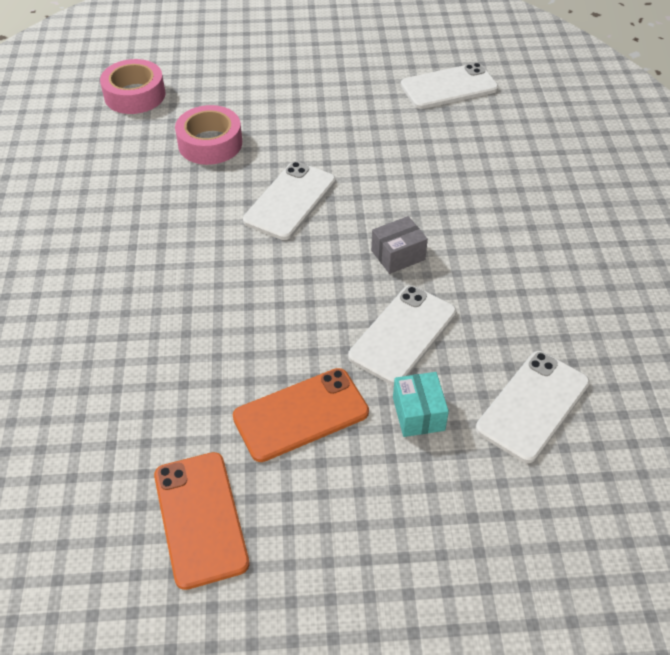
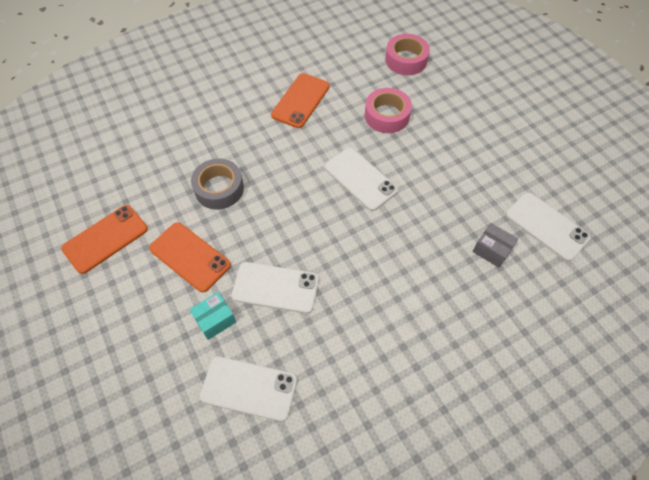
camera: 65 degrees right, 10 degrees up
(116, 212) = (301, 100): none -> orange phone
(204, 347) = (219, 188): none -> grey tape
(290, 201) = (360, 179): white phone -> white phone turned 45 degrees clockwise
(398, 255) = (345, 259): grey box -> grey box (491, 250)

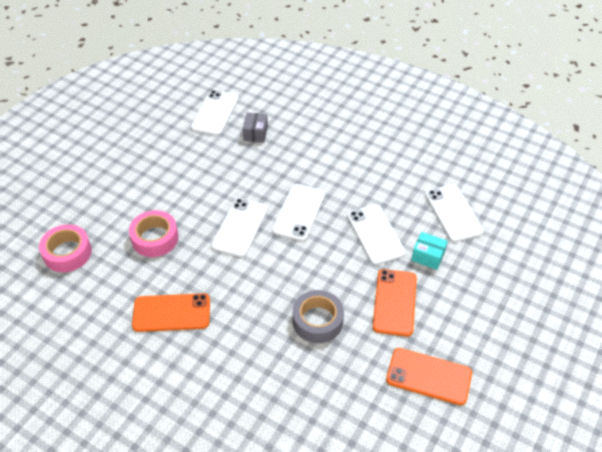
camera: 120 degrees left, 10 degrees down
(349, 234) = (299, 212): none -> white phone

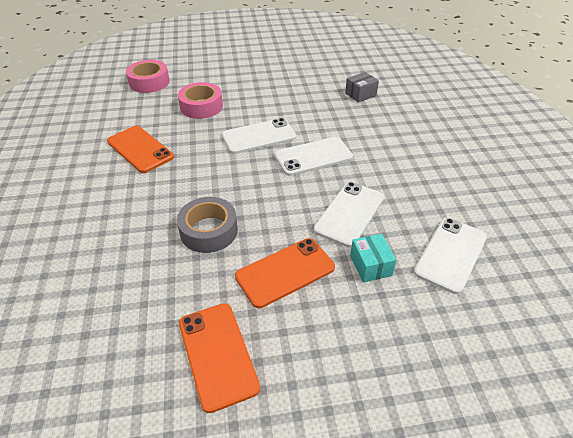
camera: 50 degrees right, 5 degrees down
(215, 113) = (351, 69): white phone -> none

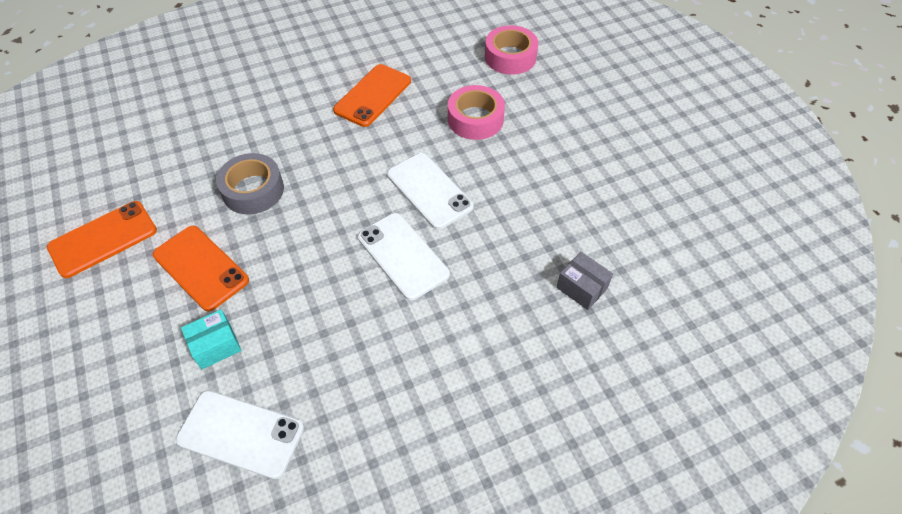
camera: 75 degrees right, 10 degrees up
(349, 213) = (299, 312): white phone -> none

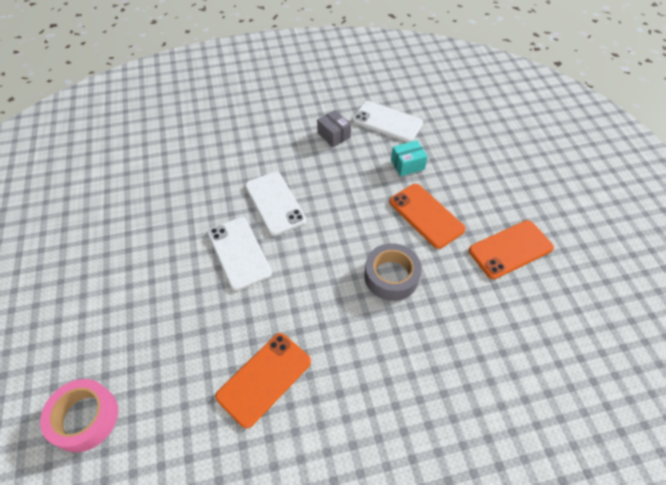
camera: 170 degrees left, 0 degrees up
(475, 119) = (168, 326): pink tape -> none
(582, 288) = (160, 165): grey box -> grey box (334, 135)

